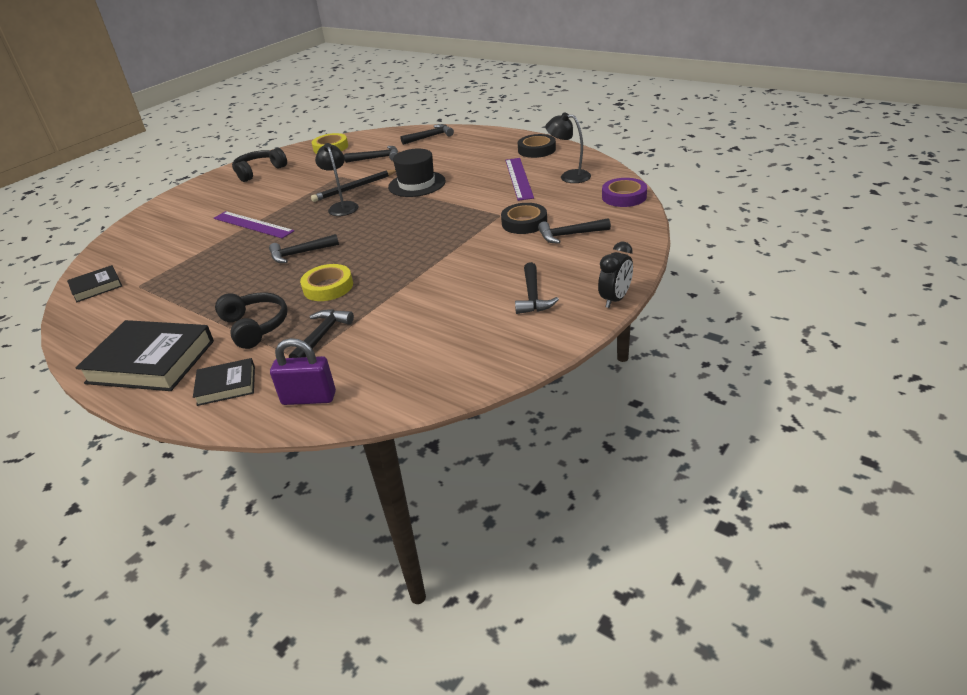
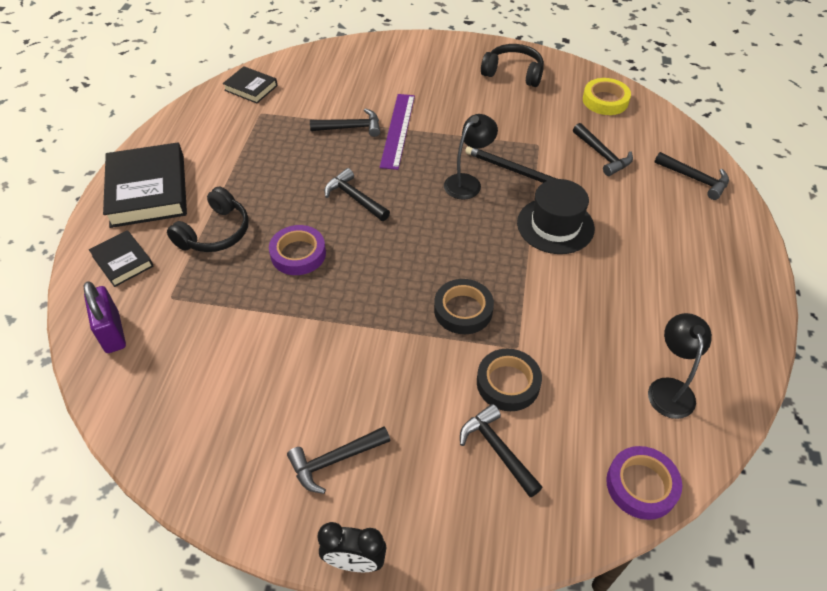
camera: 60 degrees right, 15 degrees up
(322, 336) = (211, 293): black hammer -> black hammer (351, 128)
(328, 287) = (298, 254): yellow tape -> purple tape
(519, 178) = (629, 328): purple ruler -> none
(536, 150) = (731, 316): black tape -> black tape (463, 310)

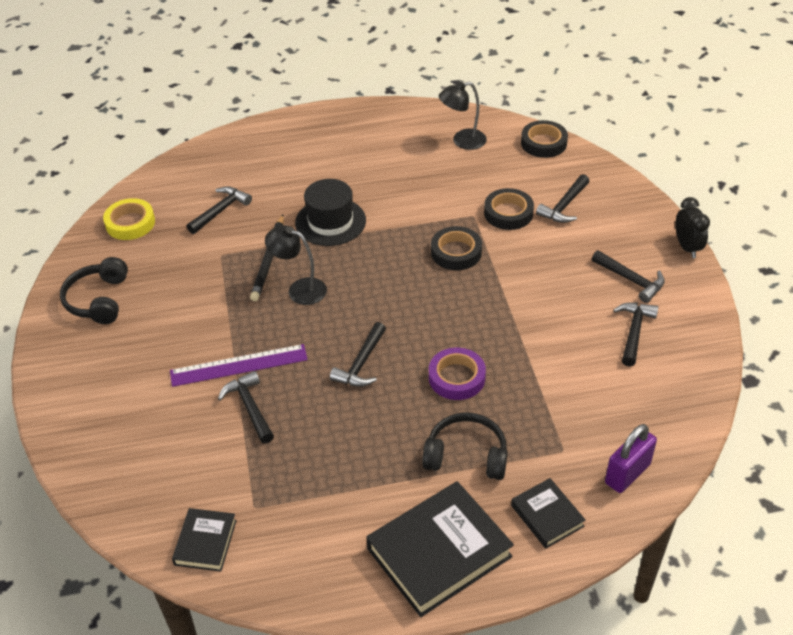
camera: 110 degrees left, 5 degrees down
(123, 261) = (547, 516): black book -> black book turned 60 degrees counterclockwise
(641, 485) = (543, 143): purple tape -> black tape
(695, 179) = (232, 154): black hammer -> black hammer (634, 332)

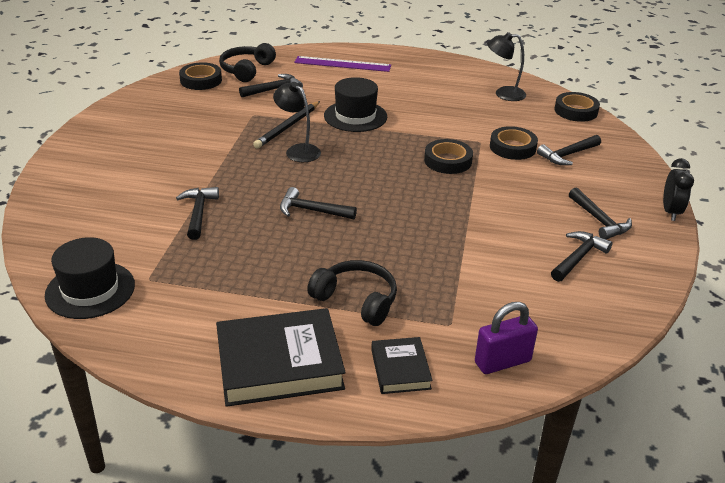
camera: 20 degrees right, 10 degrees down
(98, 300) = (140, 117): black headphones -> black headphones (246, 70)
(130, 223) = (201, 80): yellow tape -> black tape
(205, 542) = (90, 290): black book -> black hat
(239, 365) = (211, 184): purple ruler -> purple ruler (342, 64)
(361, 363) = (312, 211): black hammer -> black hammer turned 60 degrees clockwise
(456, 377) = (388, 243): purple tape -> none

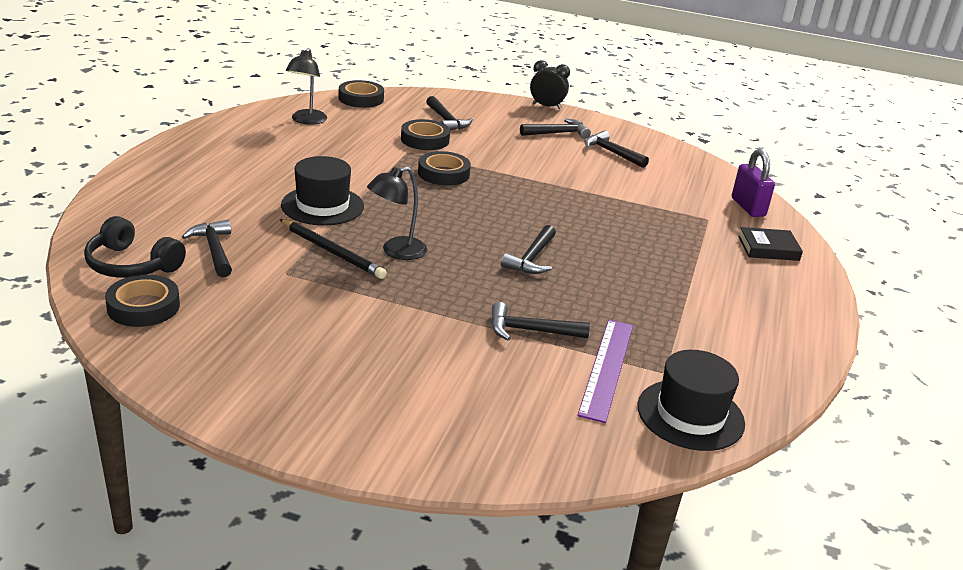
camera: 85 degrees left, 5 degrees down
(279, 363) = (778, 302): black book -> none
(342, 64) = (164, 193): purple ruler -> purple ruler (607, 368)
(356, 300) = (682, 254): black headphones -> none

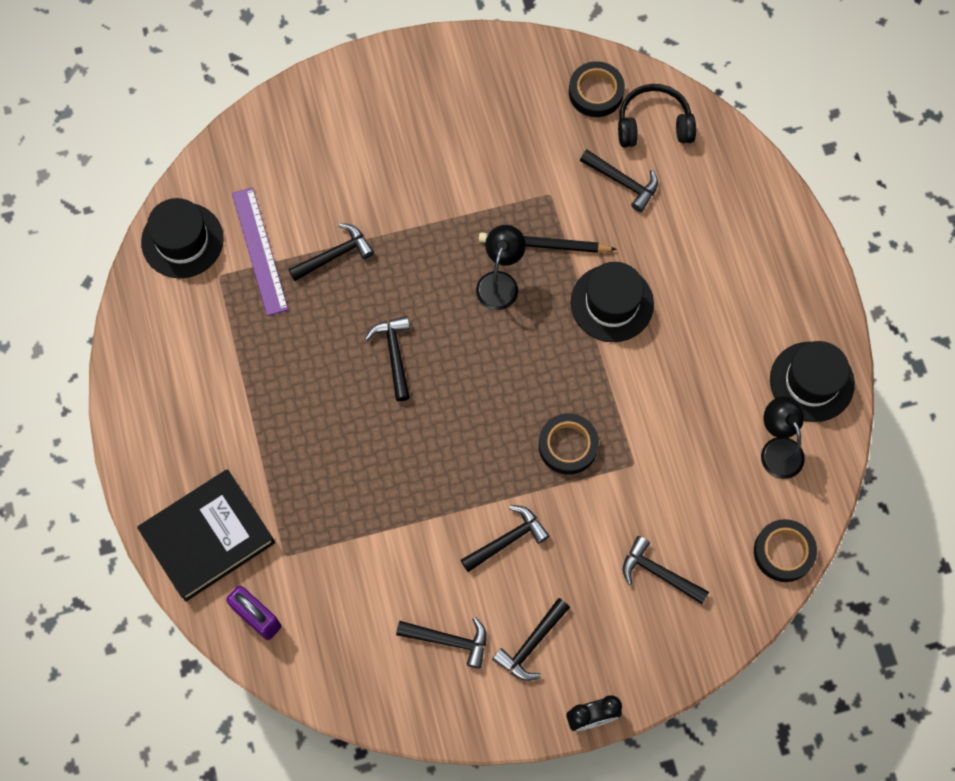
camera: 150 degrees right, 40 degrees up
(242, 128) = (811, 382): none -> black hat
(425, 140) = (641, 505): black tape -> none
(532, 163) = (507, 540): none -> black hammer
(768, 248) = (208, 537): black book -> black book, size x1.88

